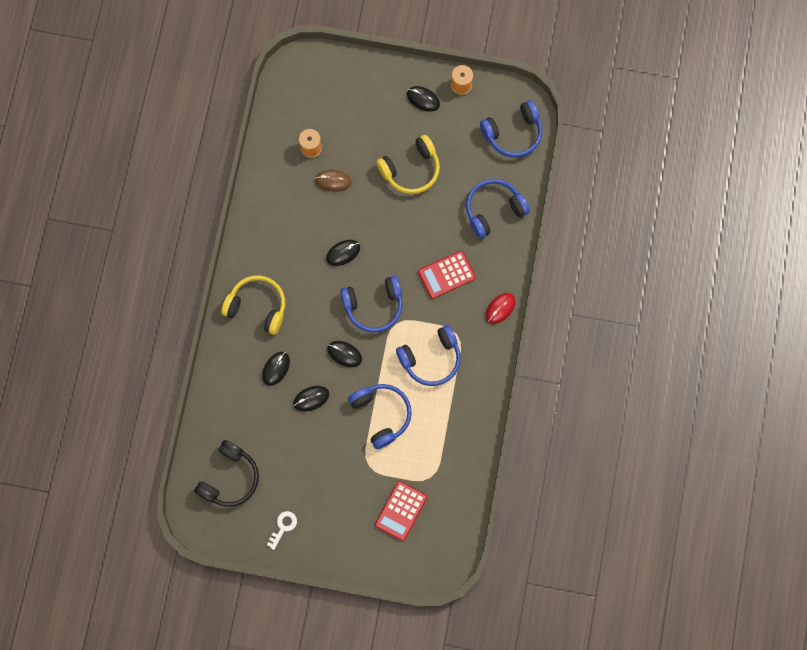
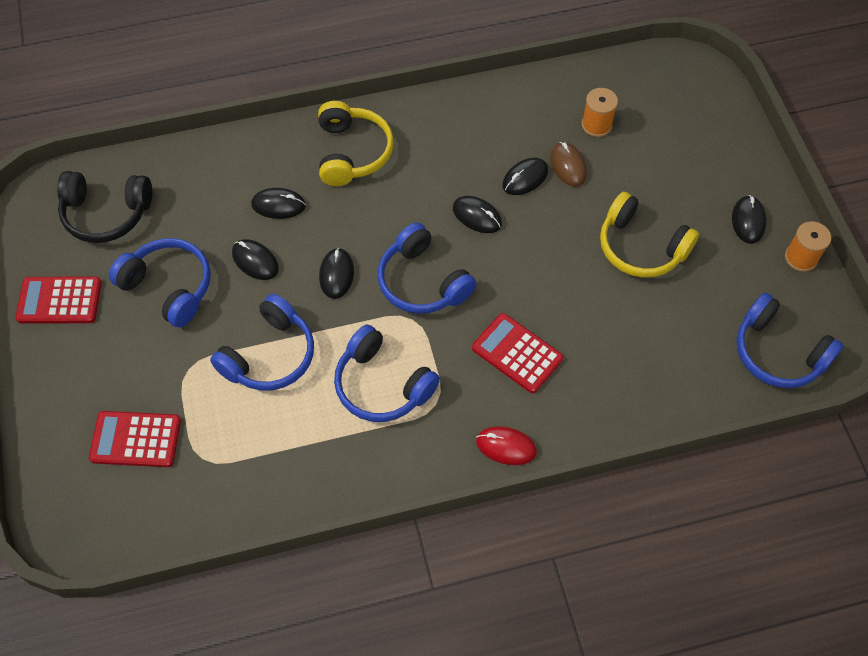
camera: 65 degrees right, 15 degrees down
(283, 527) = (59, 301): white key -> red calculator
(329, 211) = (525, 178): none -> black mouse
(493, 210) = (648, 375): blue headphones -> blue headphones (169, 287)

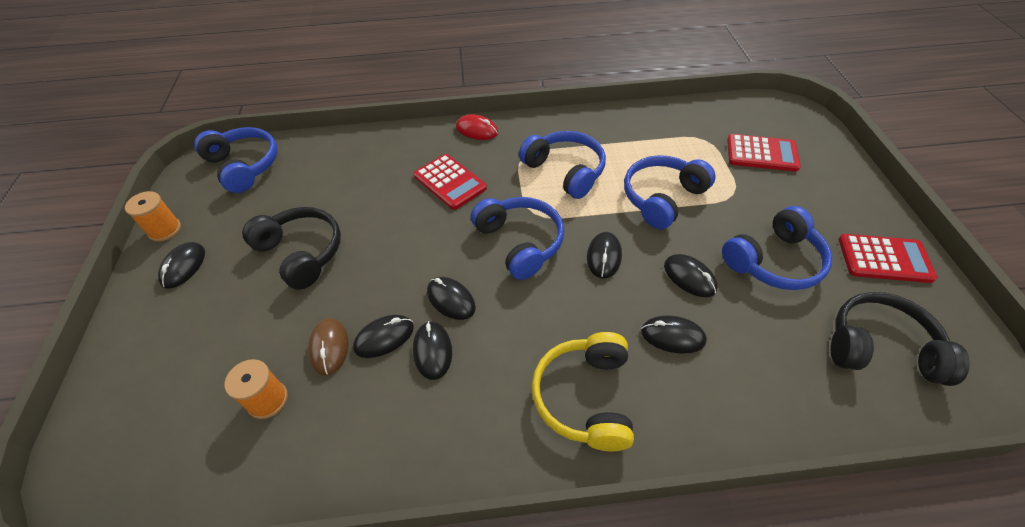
camera: 170 degrees left, 10 degrees down
(169, 287) = (774, 261): blue headphones -> blue headphones turned 75 degrees counterclockwise
(480, 172) = (432, 351): none -> black mouse
(641, 247) = (301, 253): yellow headphones -> black headphones

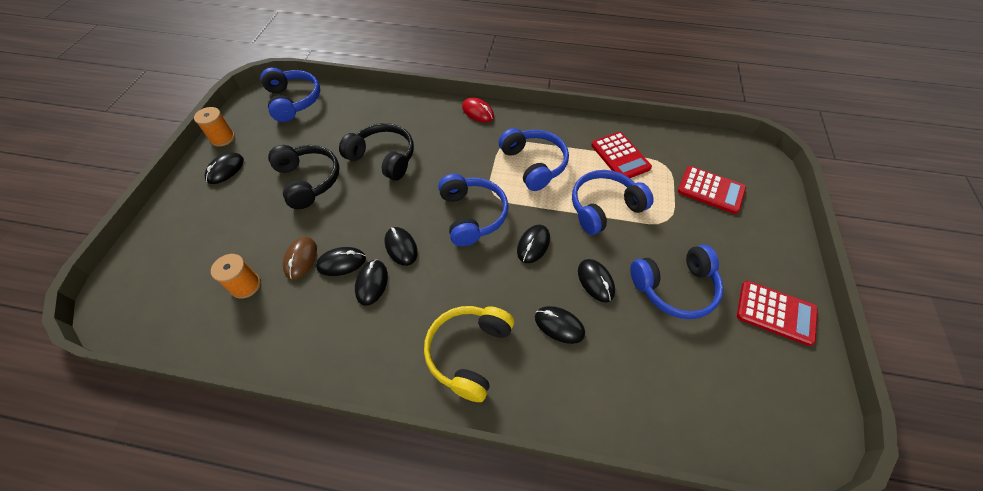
camera: 15 degrees right, 5 degrees up
(450, 182) = (439, 151): red calculator -> red calculator (620, 156)
(880, 348) = (731, 387): black headphones -> black headphones (383, 158)

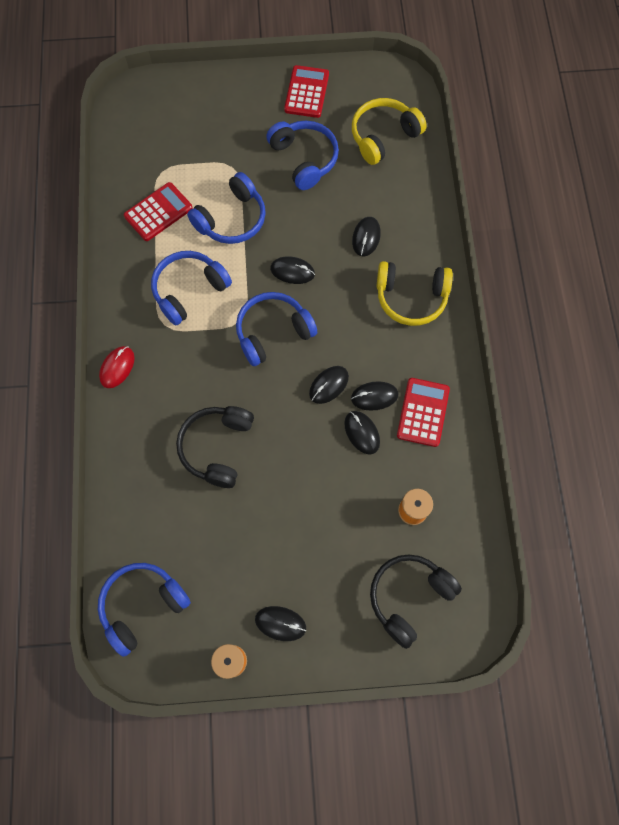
camera: 105 degrees left, 15 degrees up
(301, 259) = (369, 473): brown mouse -> none
(308, 181) = (271, 516): black headphones -> black headphones (409, 597)
(595, 281) = (316, 216): black mouse -> none
(604, 208) = (232, 219): blue headphones -> blue headphones turned 90 degrees counterclockwise
(707, 388) = (383, 136): none -> yellow headphones
(710, 190) = (186, 134): red calculator -> red calculator (423, 412)

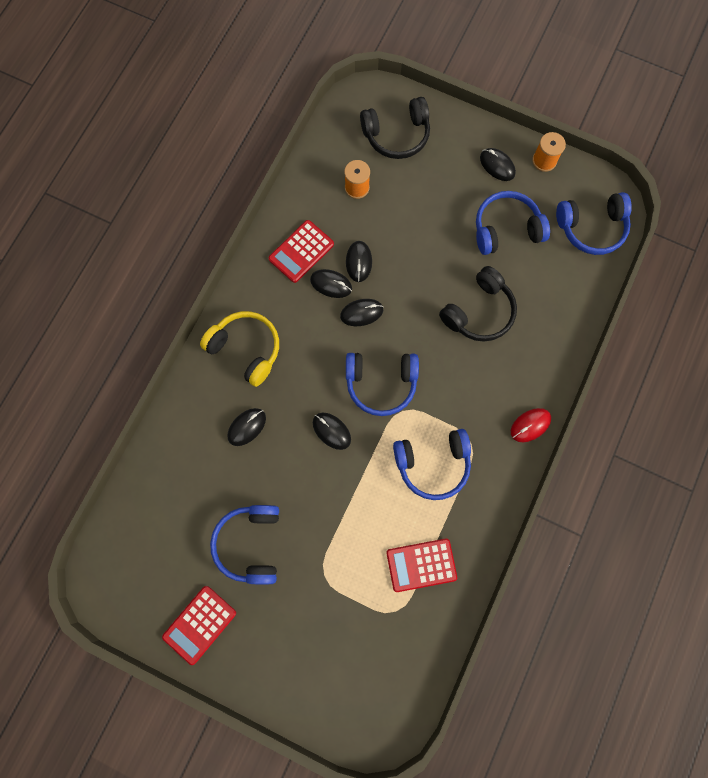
camera: 150 degrees left, 5 degrees up
(232, 219) = (356, 516): blue headphones -> blue headphones (506, 229)
(383, 136) = (160, 525): yellow headphones -> none

